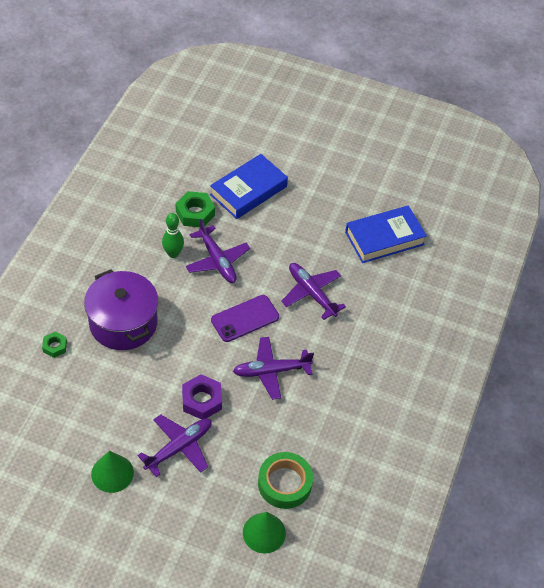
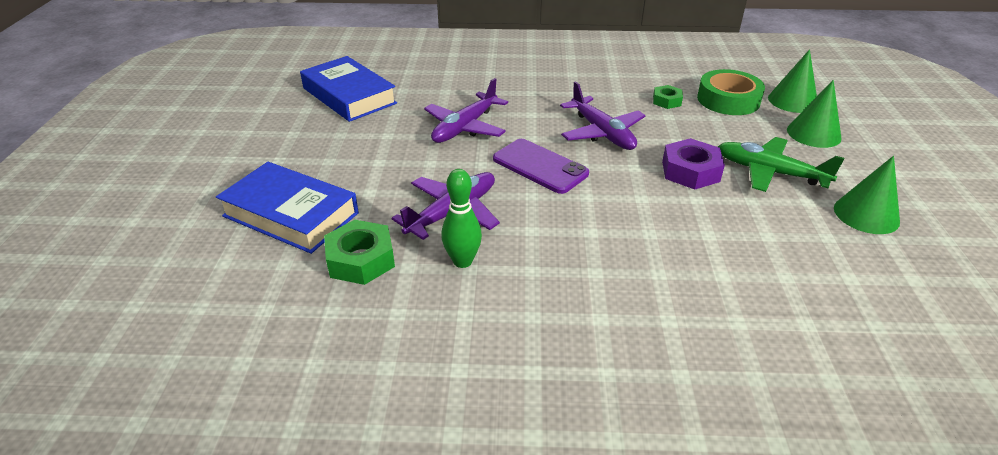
camera: 105 degrees left, 15 degrees down
(55, 346) = (752, 347): green nut -> green nut (666, 101)
(123, 323) = (636, 277): purple pot -> none
(179, 447) = (770, 172): purple plane -> green plane
(211, 512) = (813, 133): none -> green cone

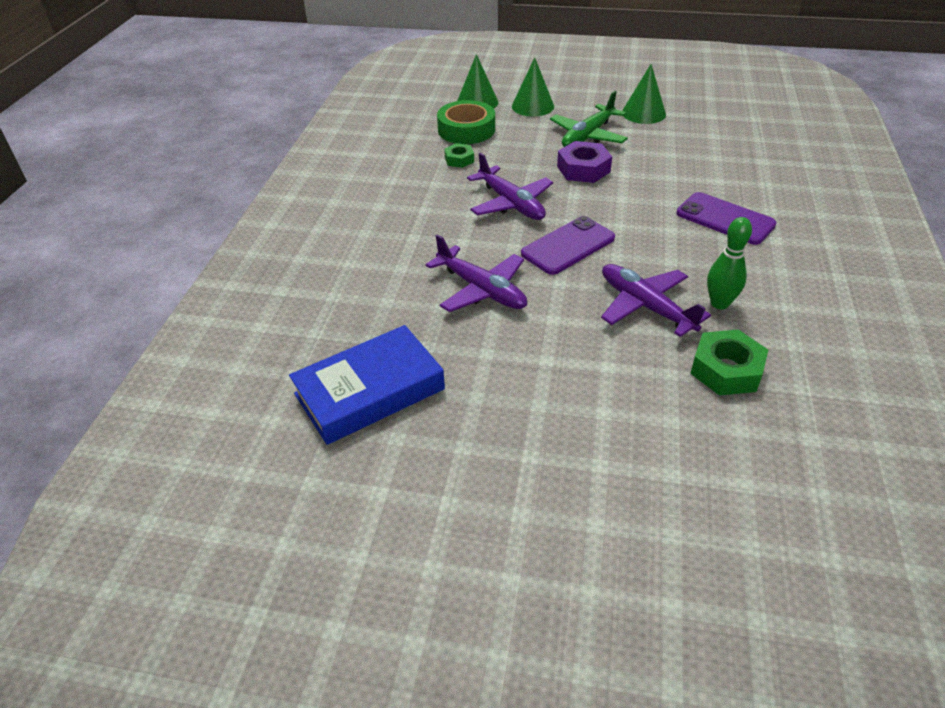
camera: 80 degrees left, 5 degrees up
(291, 214) = (652, 431): blue book -> none
(601, 132) = (511, 203): purple plane -> purple plane turned 75 degrees clockwise
(630, 275) = (725, 219): none -> purple phone

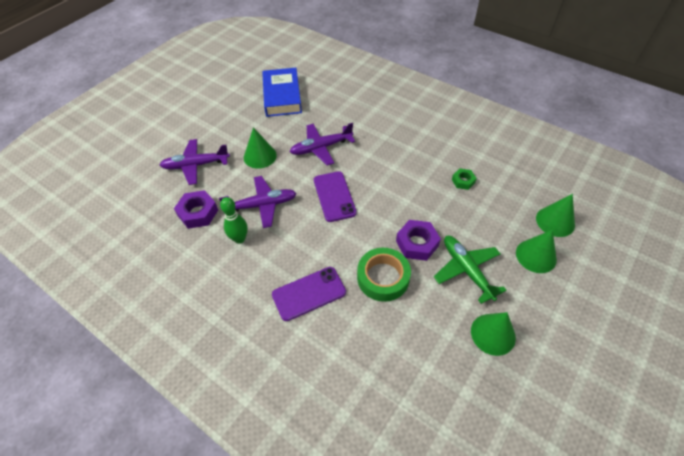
camera: 115 degrees right, 10 degrees up
(466, 130) = (507, 199): green tape -> green tape (383, 278)
(511, 203) = (394, 188): purple plane -> purple plane (196, 165)
(551, 352) = (260, 156): none -> green cone
(726, 370) = (198, 213): green nut -> purple nut

